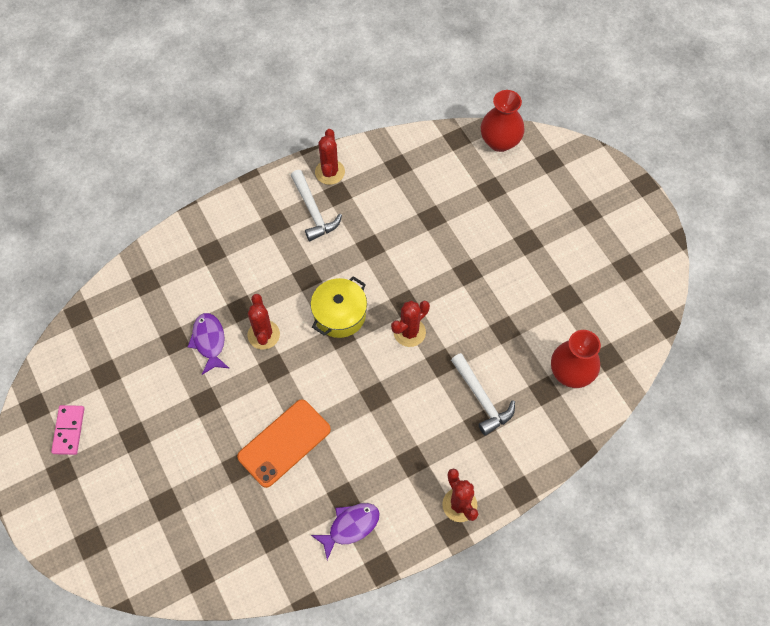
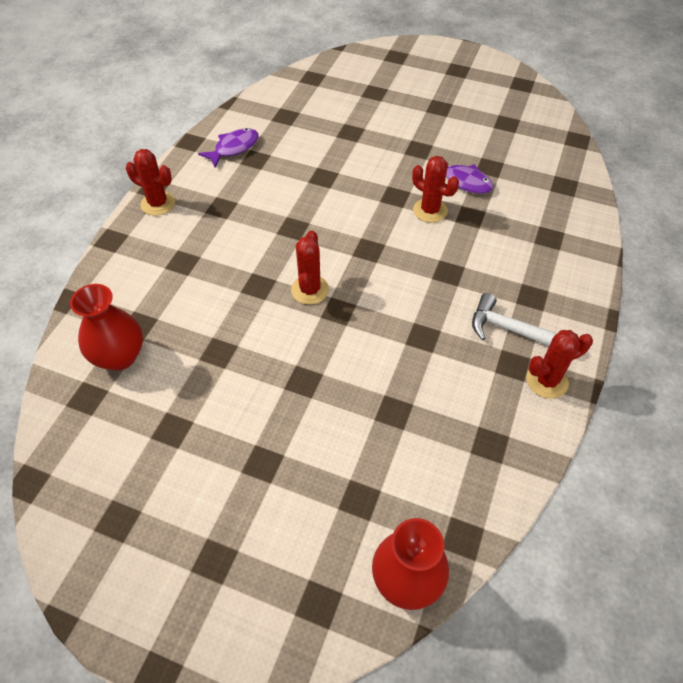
camera: 140 degrees right, 10 degrees down
(68, 430) = (484, 87): pink domino -> none
(284, 443) = (332, 161): orange phone -> none
(330, 172) = (547, 381): red cactus -> red cactus turned 75 degrees counterclockwise
(339, 314) = (386, 263): yellow pot -> none
(350, 527) = (234, 148): purple fish -> purple fish turned 150 degrees counterclockwise
(482, 399) = (195, 281): white hammer -> none

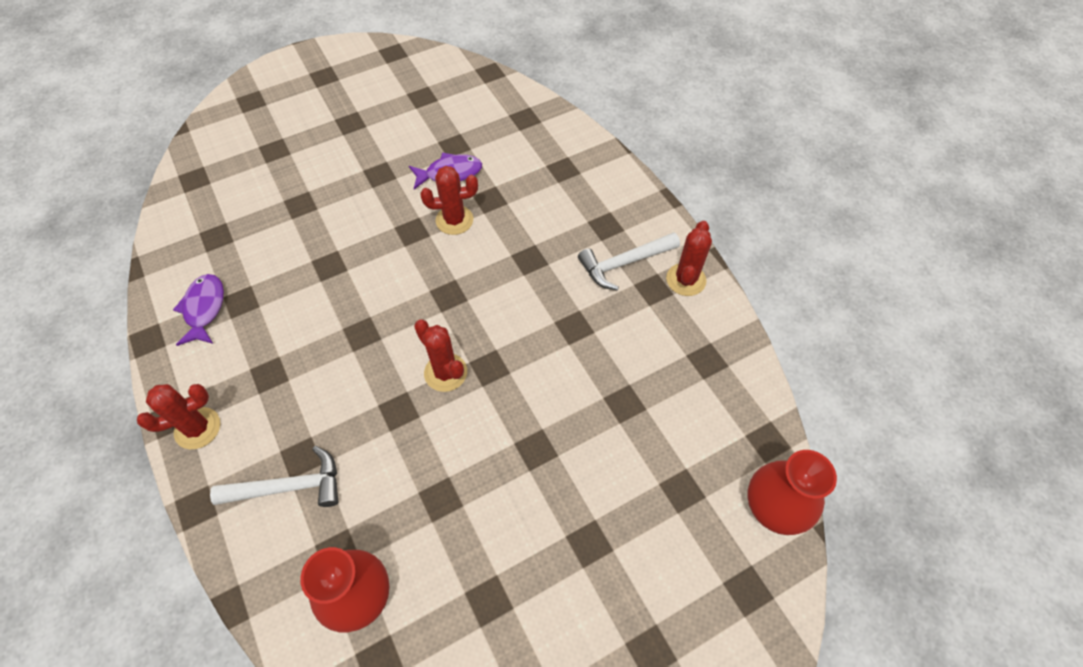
camera: 50 degrees left, 5 degrees up
(159, 271) = (289, 486): none -> white hammer

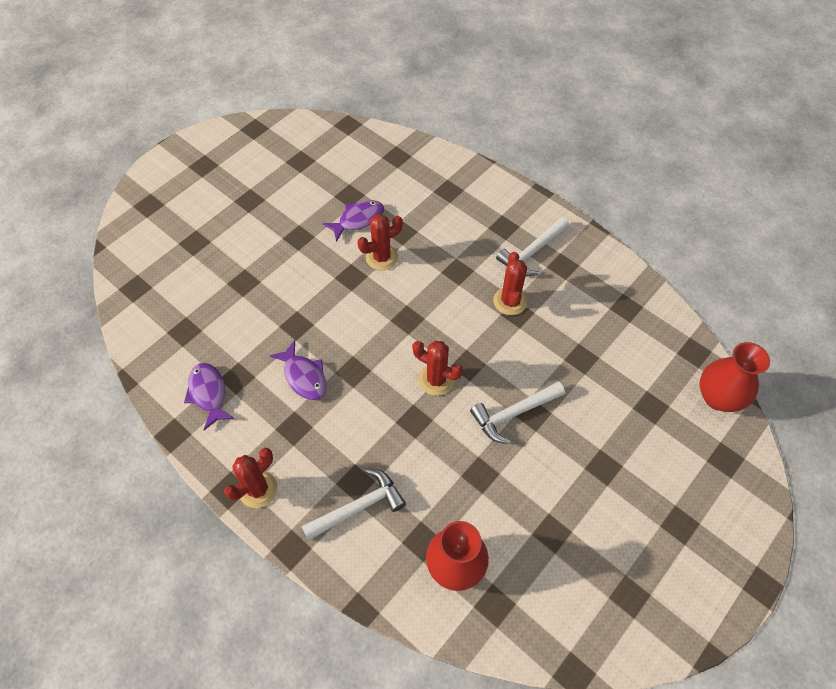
camera: 20 degrees left, 0 degrees up
(308, 322) = (304, 376): none -> purple fish
(513, 441) = (513, 414): none -> white hammer
(686, 280) = (583, 251): red cactus -> red cactus (510, 301)

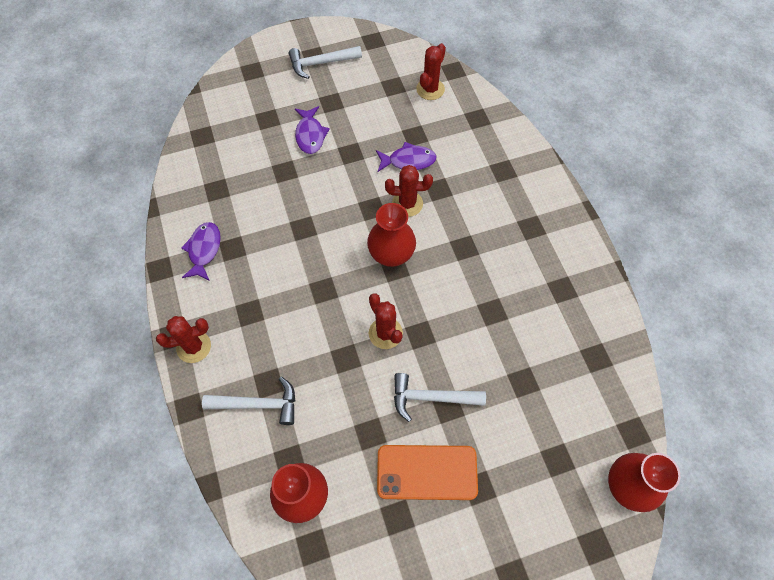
camera: 30 degrees right, 5 degrees up
(304, 376) = (282, 274): purple fish -> purple fish (310, 135)
(396, 308) = (391, 254): none -> red vase
(510, 301) = (492, 297): red cactus -> red cactus (430, 89)
(532, 253) = (541, 263): white hammer -> white hammer (321, 63)
(552, 479) = (427, 472): none -> orange phone

